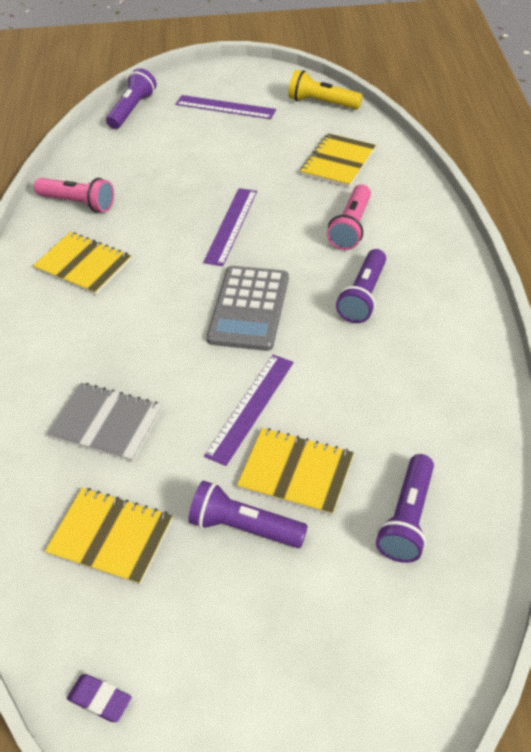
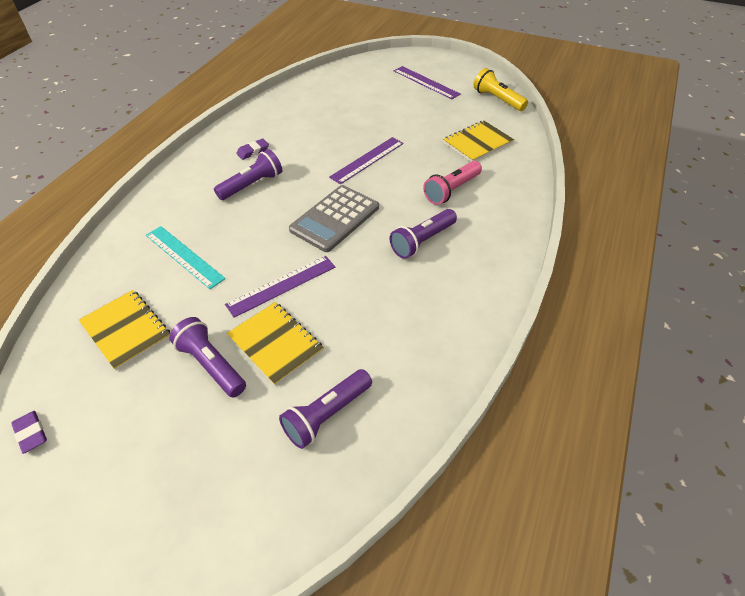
camera: 25 degrees right, 0 degrees up
(78, 203) = (281, 113): pink flashlight -> none
(83, 265) = (253, 151): yellow notebook -> purple eraser
(107, 423) = (184, 256): grey notebook -> turquoise ruler
(132, 110) = (363, 66): purple flashlight -> purple flashlight (252, 185)

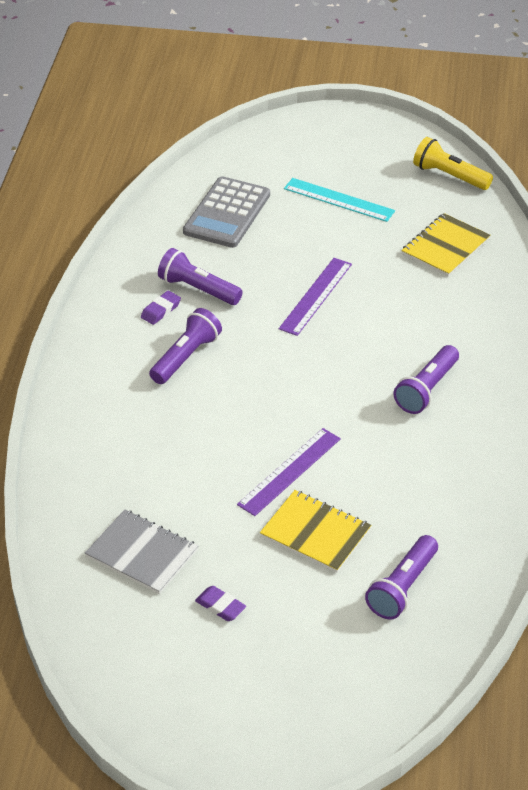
camera: 15 degrees left, 5 degrees down
(31, 433) = (111, 668): purple eraser -> purple eraser (220, 606)
(126, 330) = (142, 553): yellow notebook -> grey notebook
(184, 256) = (156, 461): turquoise ruler -> turquoise ruler (339, 200)
(211, 364) = (258, 567): purple flashlight -> purple flashlight (198, 289)
(335, 218) = (312, 381): grey calculator -> grey calculator (227, 213)
(426, 82) = (343, 163): purple ruler -> none
(451, 190) = (437, 318): pink flashlight -> none

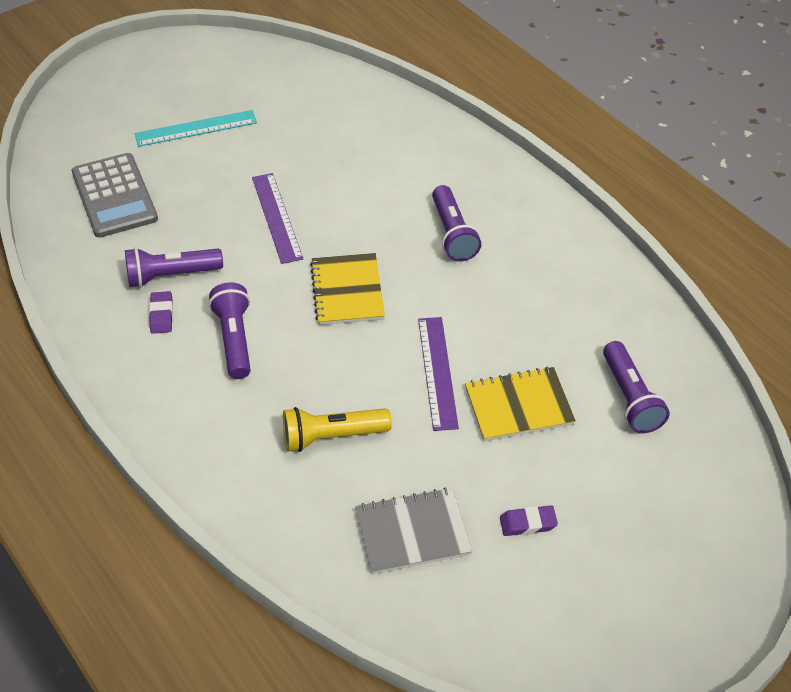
camera: 45 degrees left, 5 degrees up
(445, 247) = (326, 115): yellow notebook -> yellow notebook (347, 291)
(449, 176) = (259, 59): yellow flashlight -> yellow flashlight (332, 436)

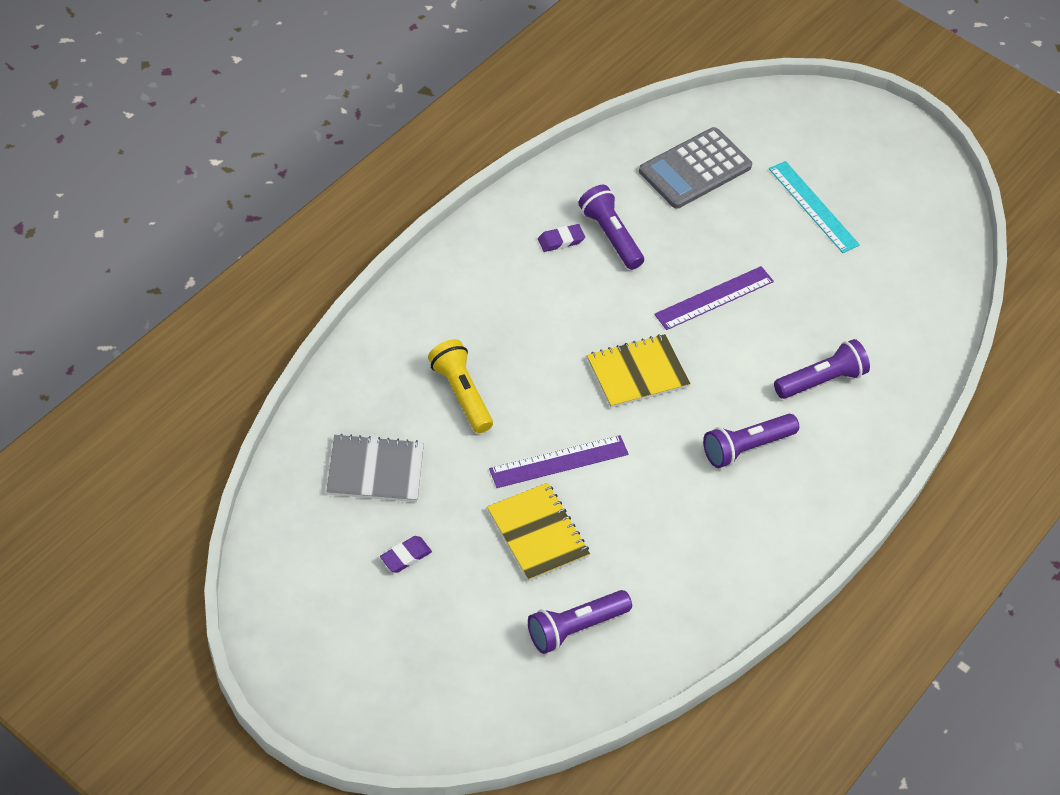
camera: 70 degrees right, 5 degrees up
(235, 339) = (549, 299): purple flashlight -> purple flashlight (821, 380)
(412, 532) = (375, 470): grey notebook -> grey notebook turned 60 degrees counterclockwise
(528, 523) = (405, 556): purple eraser -> purple eraser turned 75 degrees clockwise

